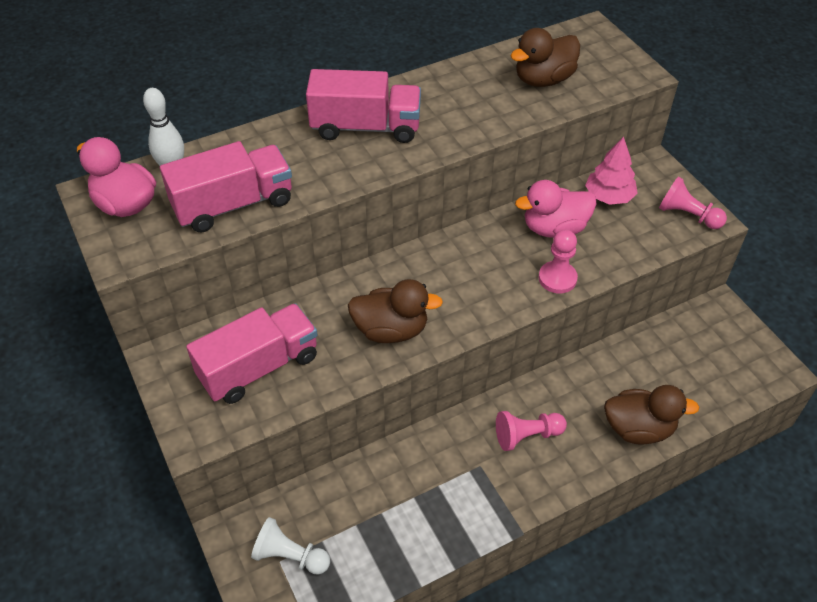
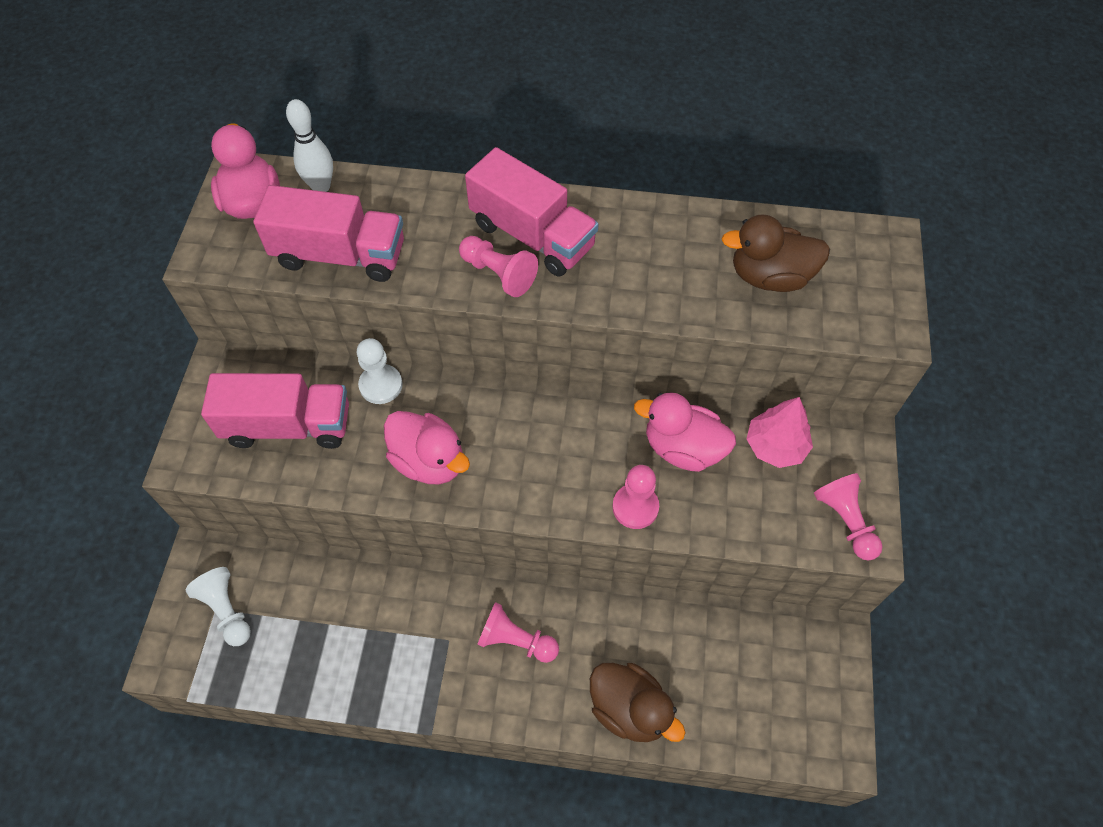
camera: 35 degrees right, 10 degrees up
(307, 302) = (381, 385): none -> white pawn
(365, 160) = (498, 274): none -> pink pawn
(391, 330) = (429, 461): brown duck -> pink duck

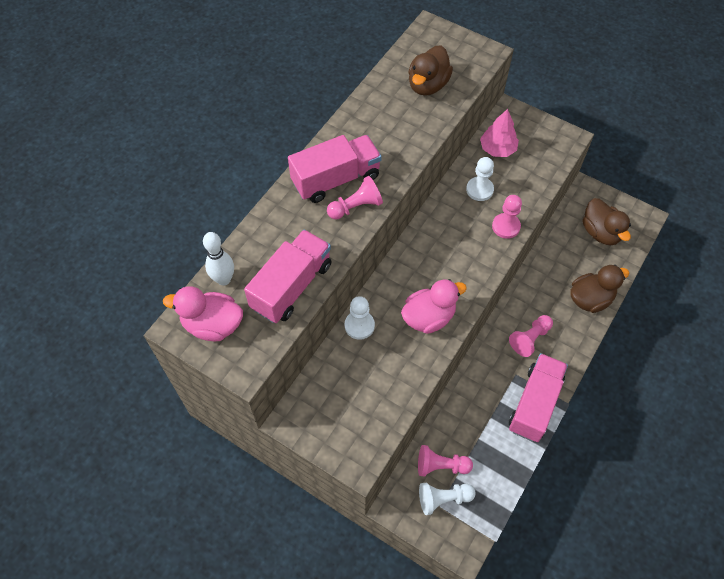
camera: 65 degrees left, 0 degrees up
(288, 425) = (363, 390): pink truck -> pink truck (534, 404)
(683, 448) = (479, 190): pink duck -> white pawn
(766, 686) = (600, 232): none -> brown duck
(845, 521) = (553, 141): pink pawn -> pink pawn (441, 466)

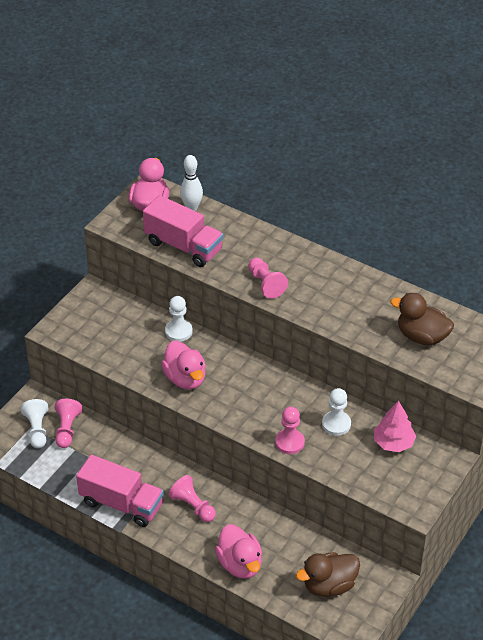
camera: 90 degrees right, 15 degrees down
(336, 179) = (296, 271): pink truck -> none
(590, 299) = (240, 564): brown duck -> pink duck

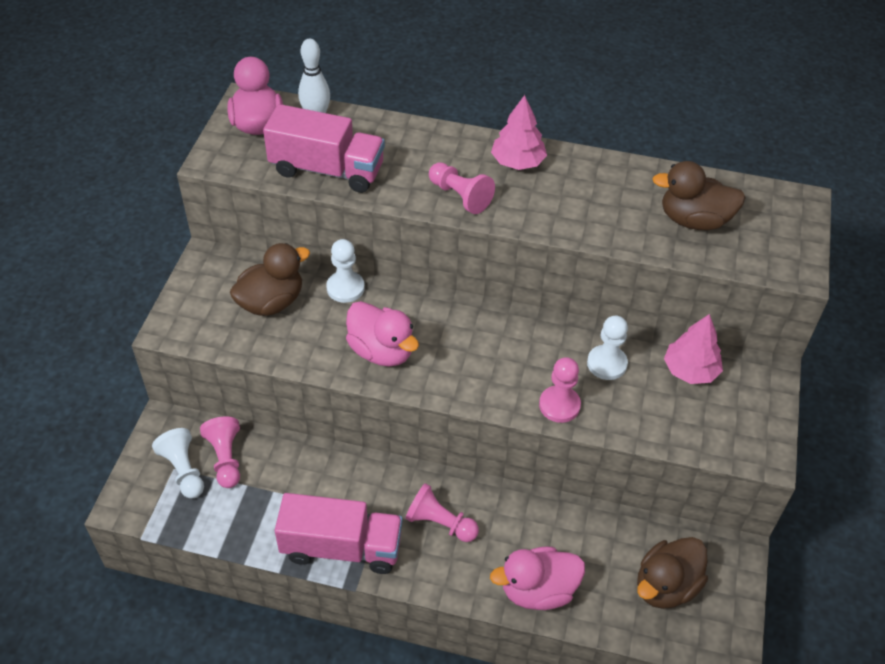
camera: 20 degrees left, 5 degrees up
(125, 329) = (271, 302): none -> brown duck
(240, 564) = (538, 590): pink duck -> pink duck turned 120 degrees clockwise
(317, 269) = (517, 162): none -> pink tree

